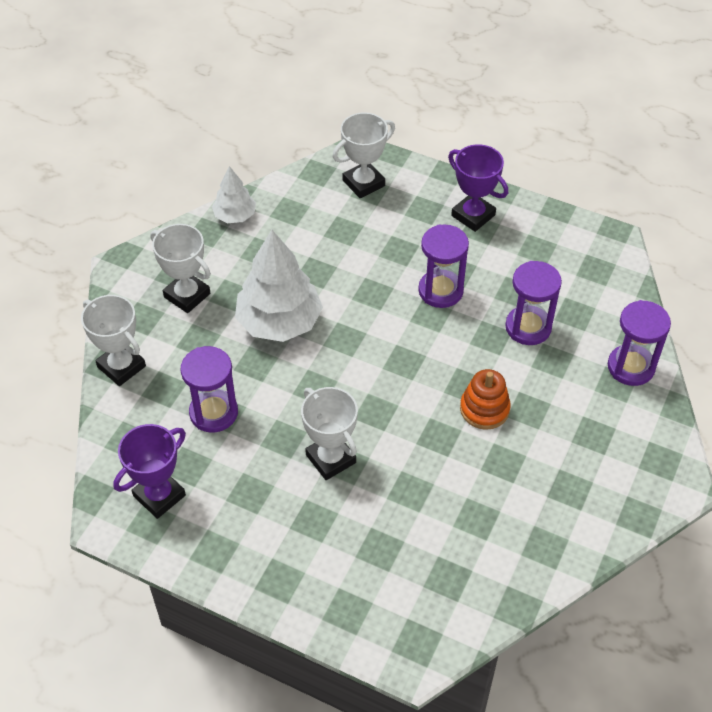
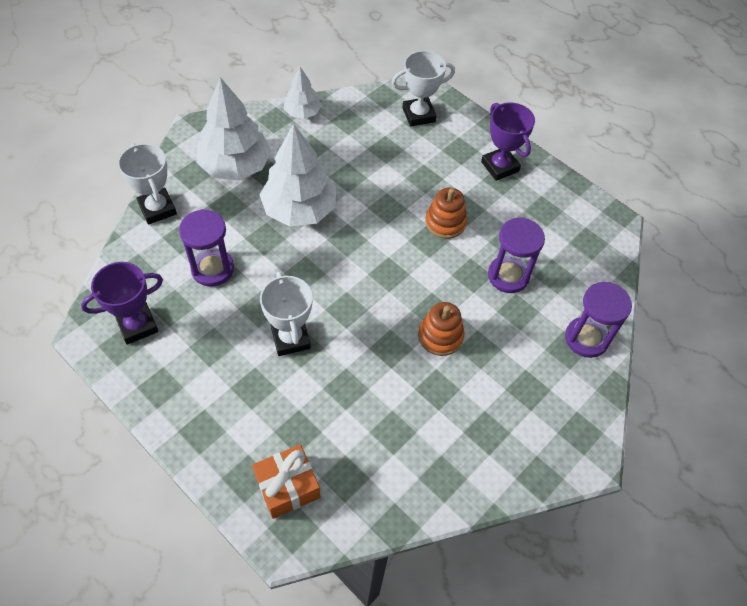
camera: 15 degrees right, 5 degrees up
(187, 295) = (235, 166): white trophy -> white tree
(393, 605) = (287, 486): none -> orange gift
(440, 291) = (445, 222): purple hourglass -> orange stacking toy

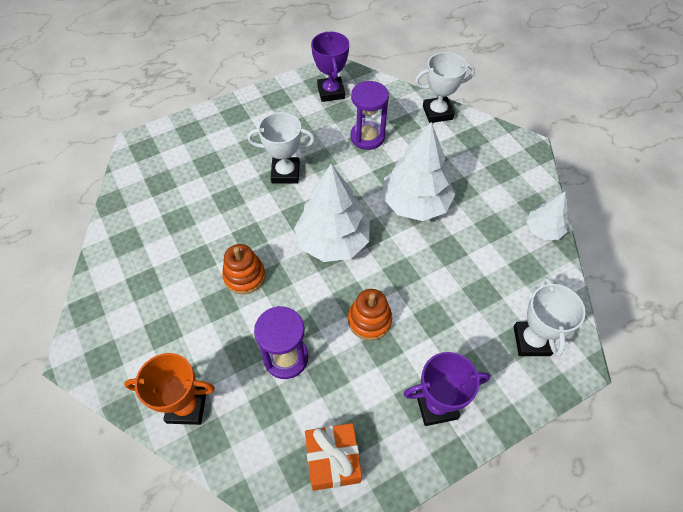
camera: 110 degrees right, 0 degrees up
(235, 166) = (476, 167): white tree -> white tree (333, 241)
(287, 486) = (172, 150): orange gift -> orange gift (333, 460)
(586, 338) = (187, 406): purple hourglass -> orange trophy

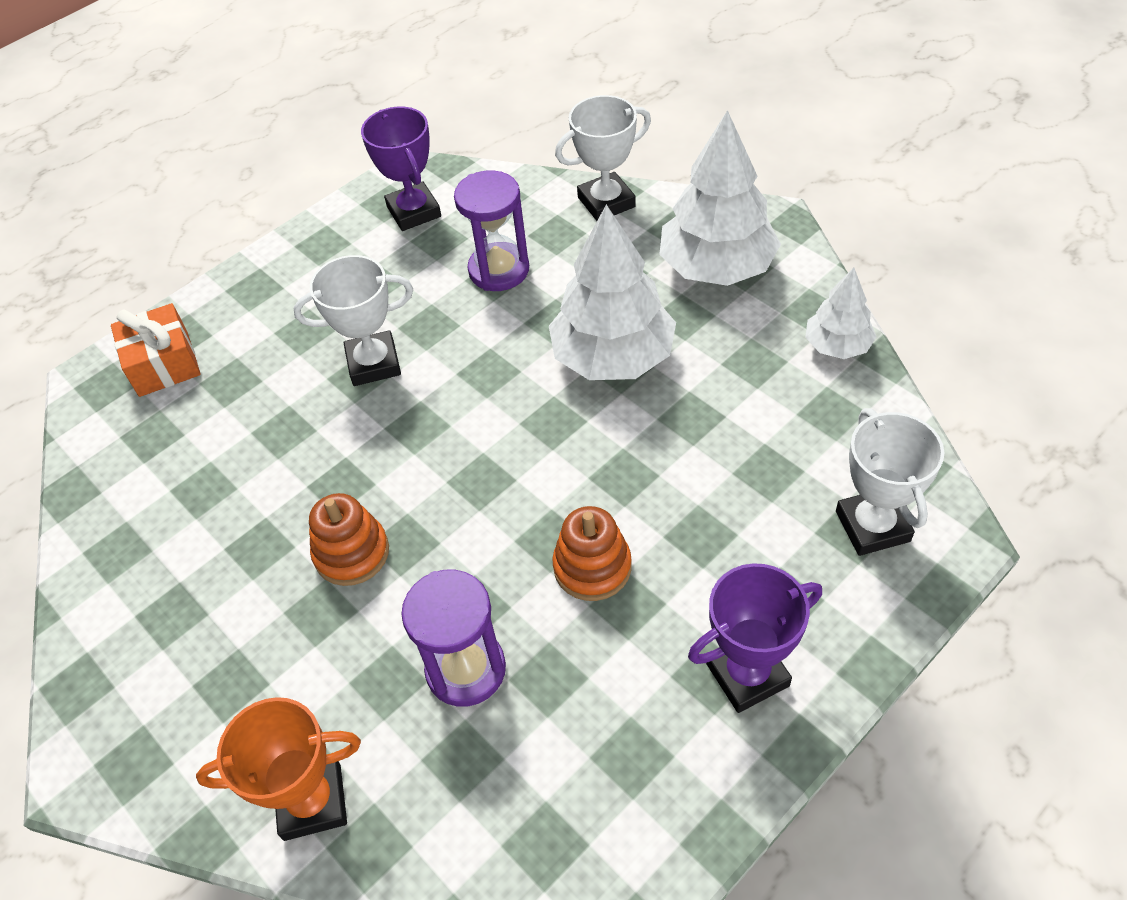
camera: 10 degrees left, 5 degrees down
(333, 241) = (490, 454): white tree -> white tree (716, 267)
(333, 460) = (598, 815): orange gift -> orange gift (164, 364)

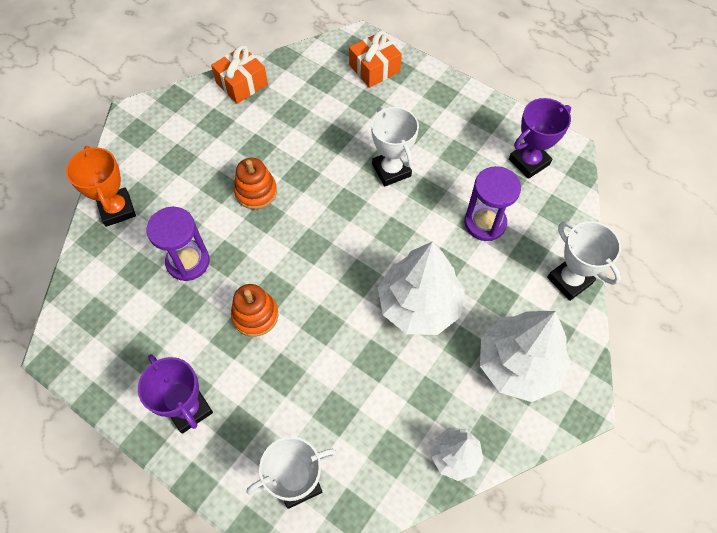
camera: 75 degrees right, 10 degrees up
(99, 564) = (242, 83): none -> orange gift

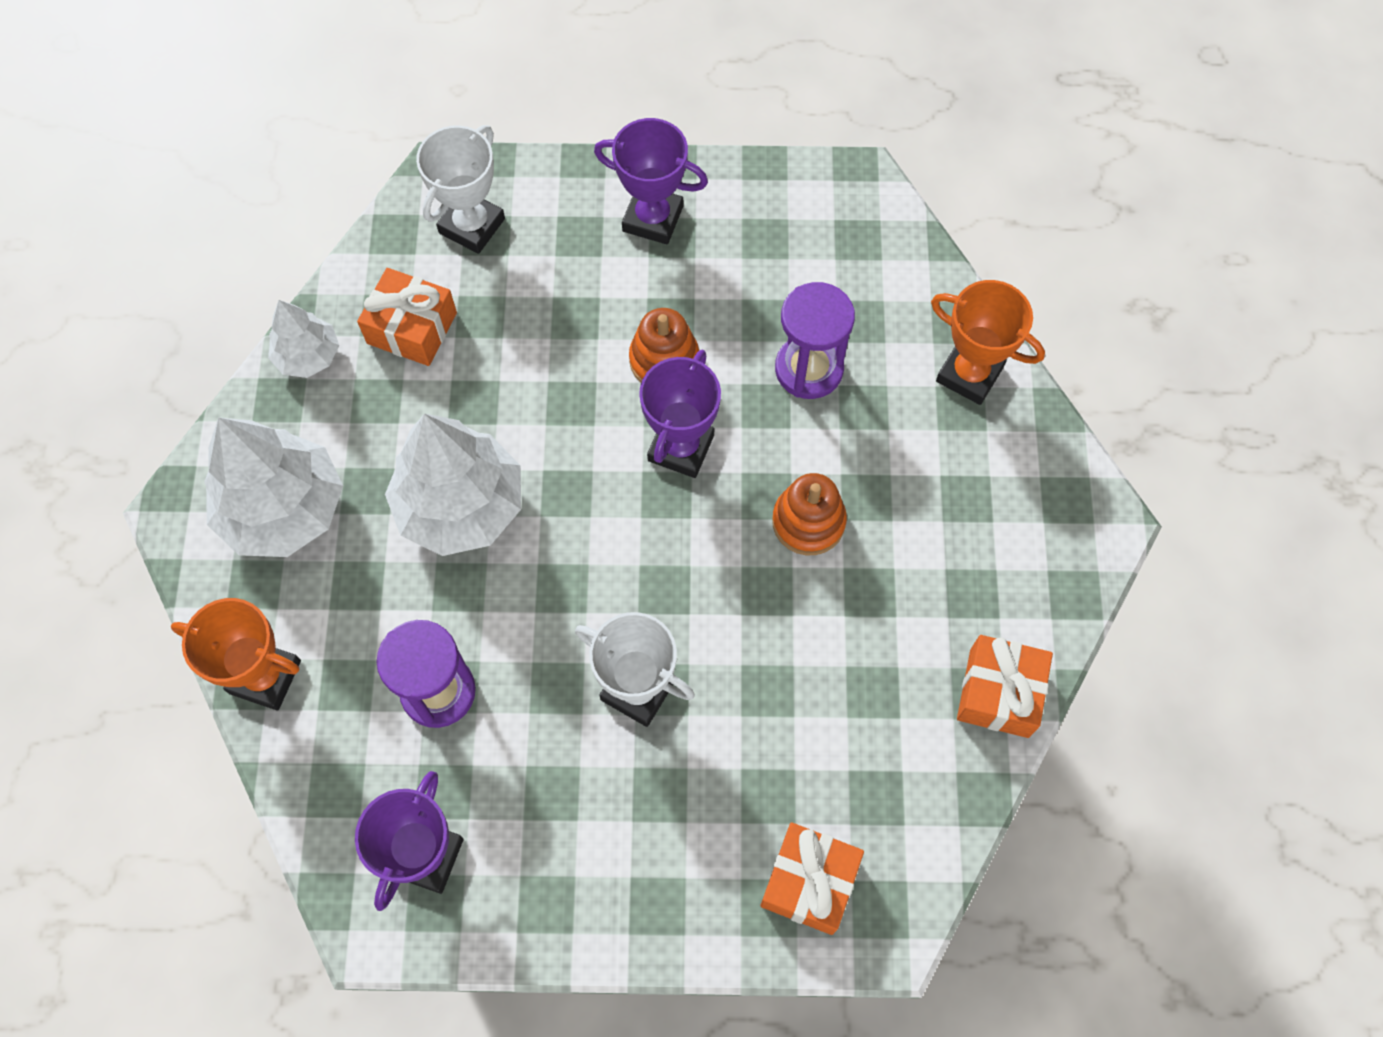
camera: 145 degrees right, 5 degrees up
(285, 263) = (681, 448): none -> purple trophy
(381, 432) = (412, 328): none -> orange gift
(569, 280) = (265, 677): white trophy -> orange trophy

